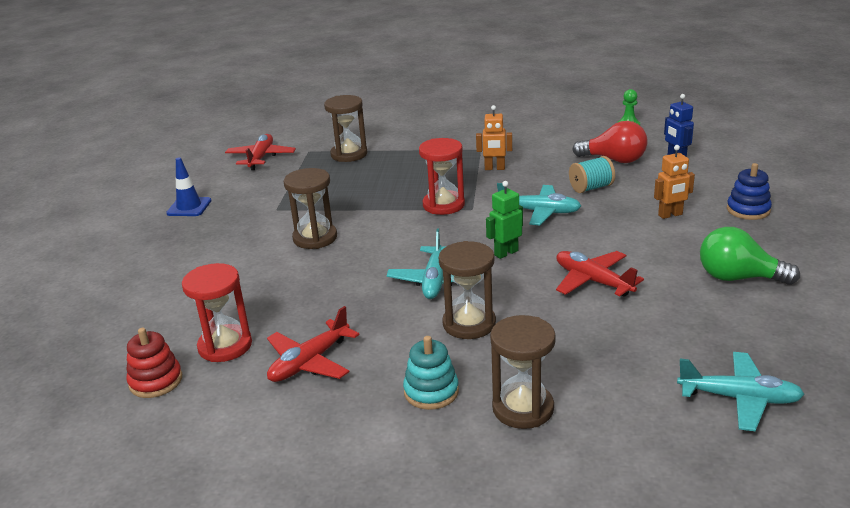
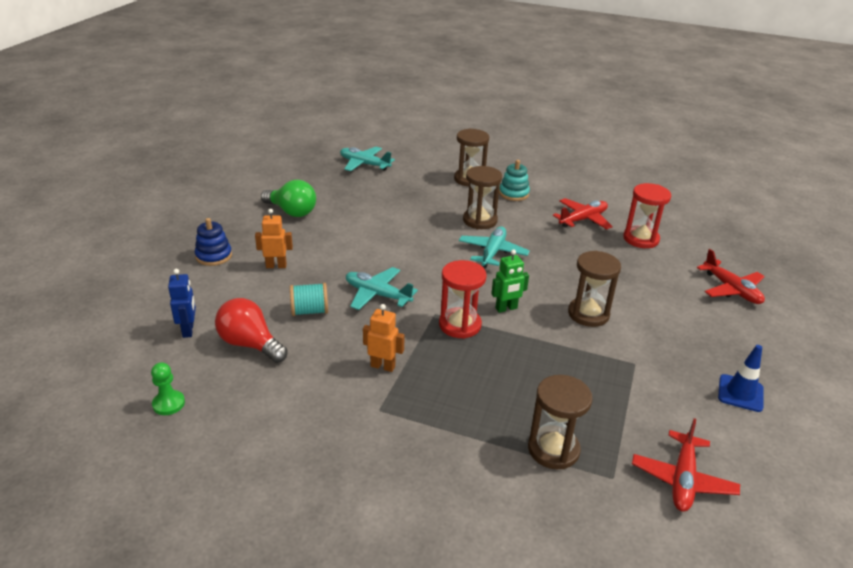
camera: 170 degrees left, 5 degrees up
(156, 381) = (677, 228): red stacking toy -> none
(506, 253) = (430, 262): green robot -> green robot (506, 308)
(593, 281) = (384, 229): red plane -> red plane (731, 289)

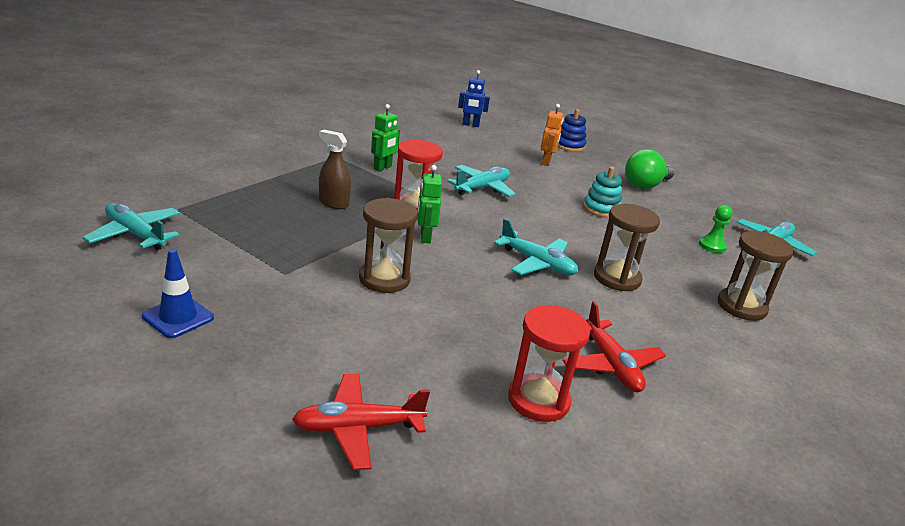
camera: 105 degrees right, 5 degrees down
(168, 404) = (397, 111): green pawn -> green pawn (712, 246)
(250, 344) = (442, 137): red light bulb -> none
(309, 311) = (472, 160): turquoise spool -> none
(383, 366) = (382, 168): orange robot -> green robot
(496, 375) = (333, 203): none -> brown spray bottle
(514, 194) = (697, 330): turquoise stacking toy -> turquoise stacking toy (601, 209)
(553, 449) = (230, 197): brown hourglass -> none
(682, 479) = (135, 234): red plane -> turquoise plane

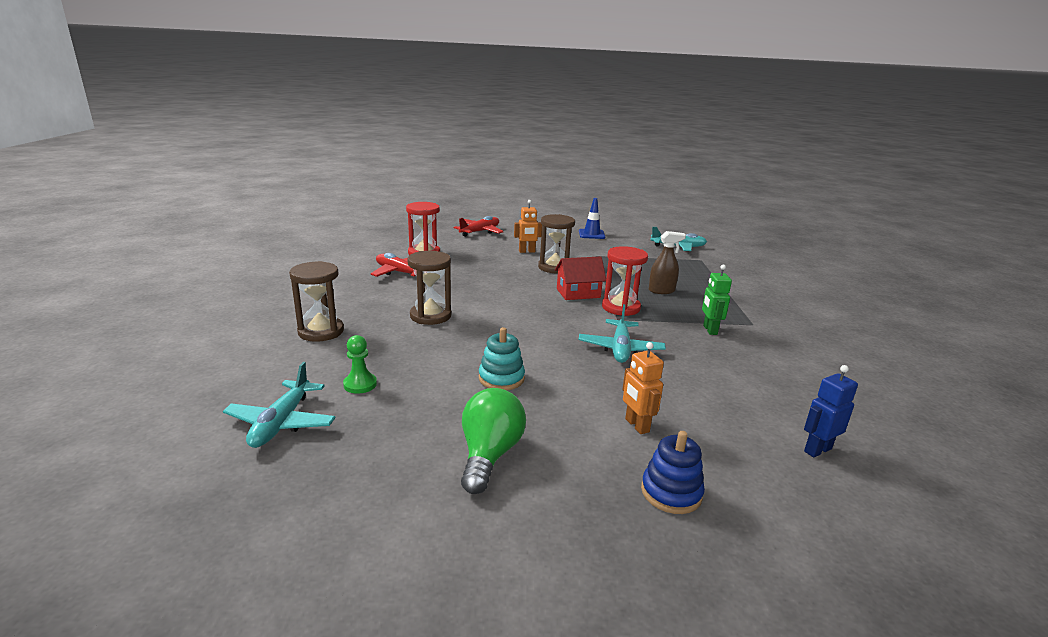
camera: 145 degrees right, 5 degrees down
(366, 326) = (527, 251): none -> orange robot
(425, 237) = (578, 293): green robot -> red house
(537, 263) = (493, 305): turquoise plane -> none

